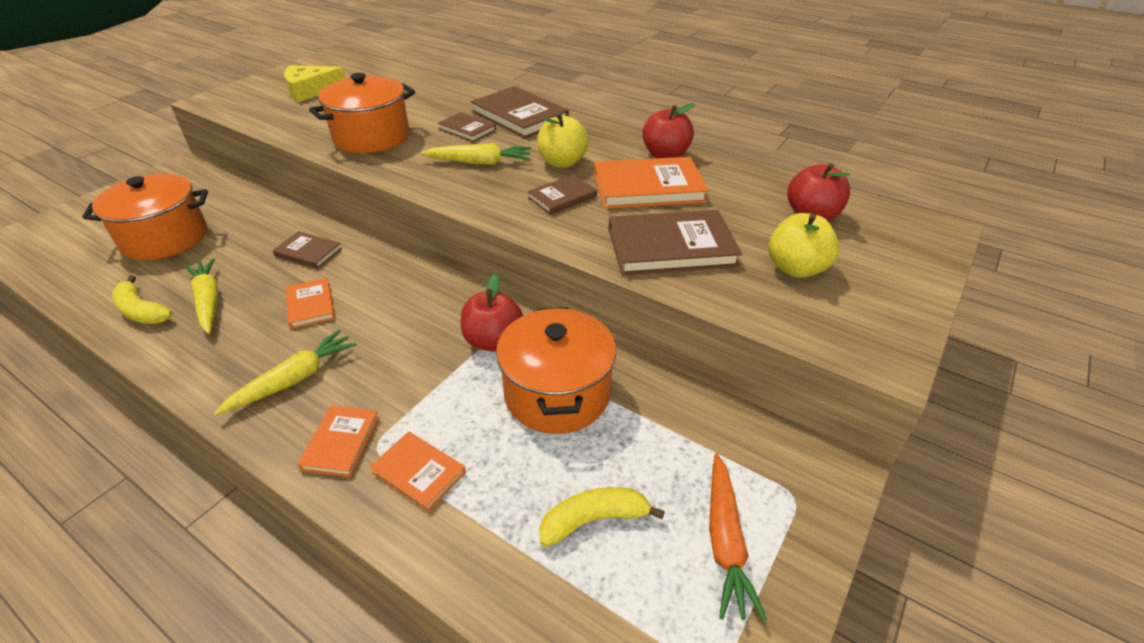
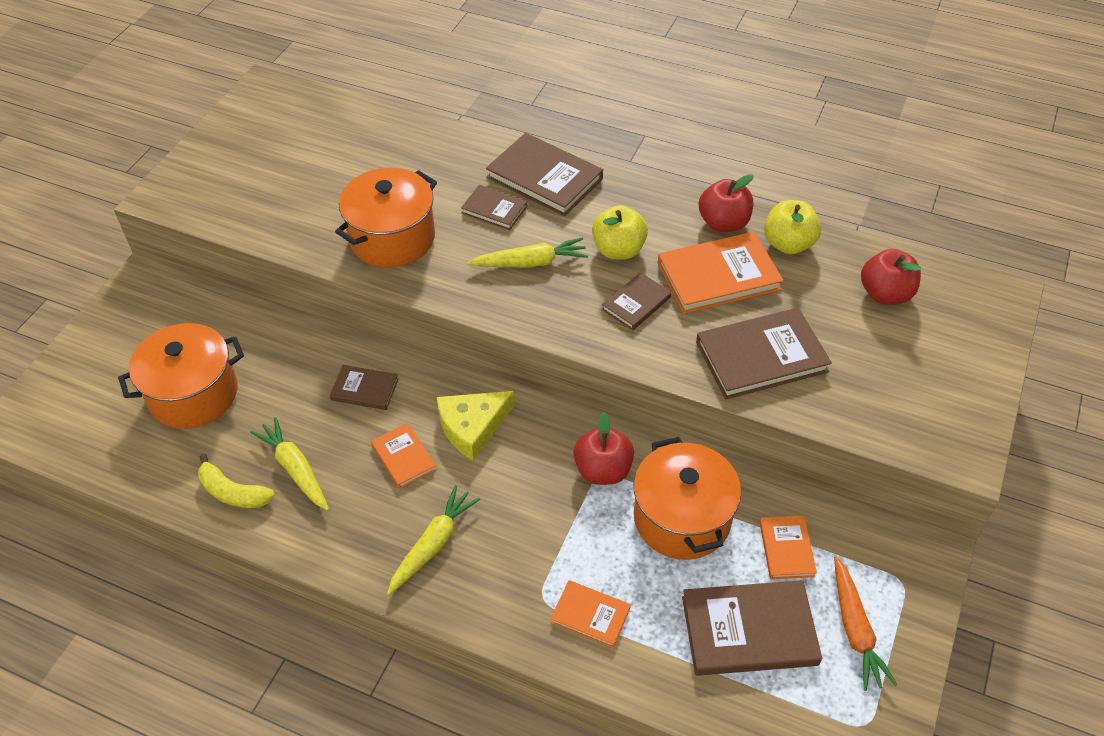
camera: 10 degrees left, 10 degrees up
(310, 90) = (274, 162): yellow cheese -> yellow cheese (472, 427)
(341, 442) = (510, 600): orange book -> orange book (786, 549)
(594, 520) = (749, 630): yellow banana -> brown book
(796, 268) = (880, 366): yellow apple -> yellow apple (788, 244)

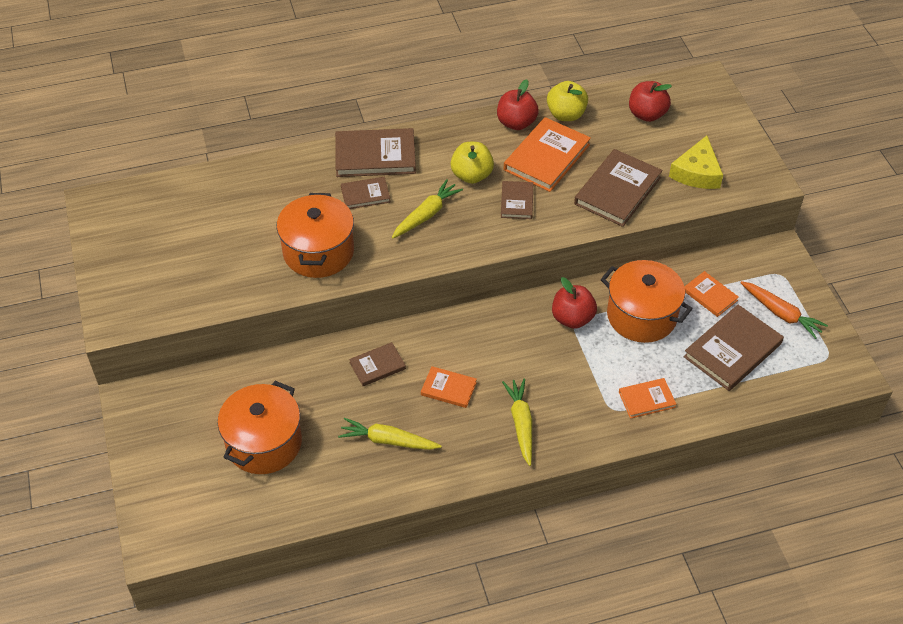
camera: 40 degrees left, 0 degrees up
(233, 492) = (364, 480): yellow banana -> none
(472, 427) = (470, 344): yellow cheese -> yellow cheese (697, 172)

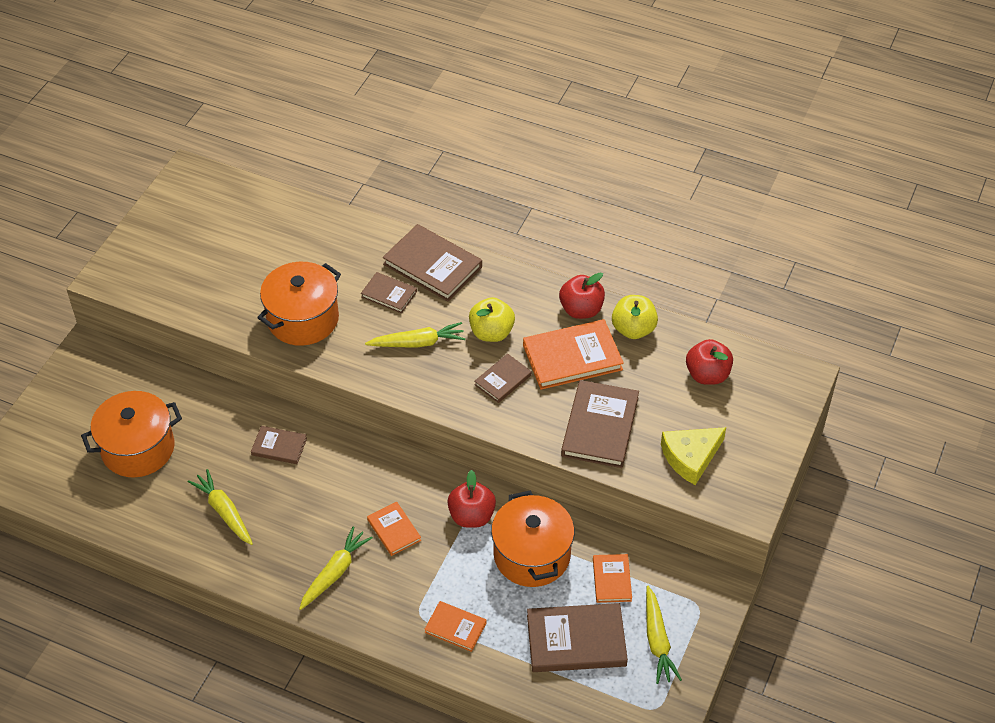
camera: 40 degrees right, 0 degrees up
(448, 388) = (311, 503): orange book -> orange book (394, 530)
(617, 190) = (600, 427): brown book -> brown book turned 60 degrees counterclockwise
(781, 313) = (657, 640): orange carrot -> yellow carrot

